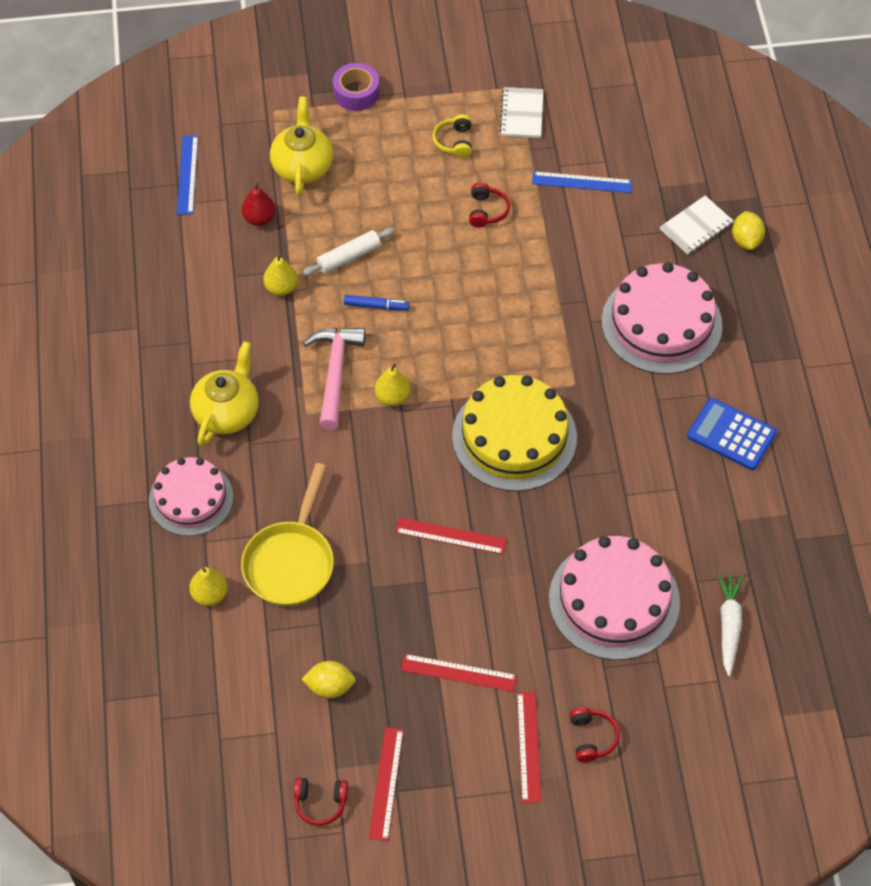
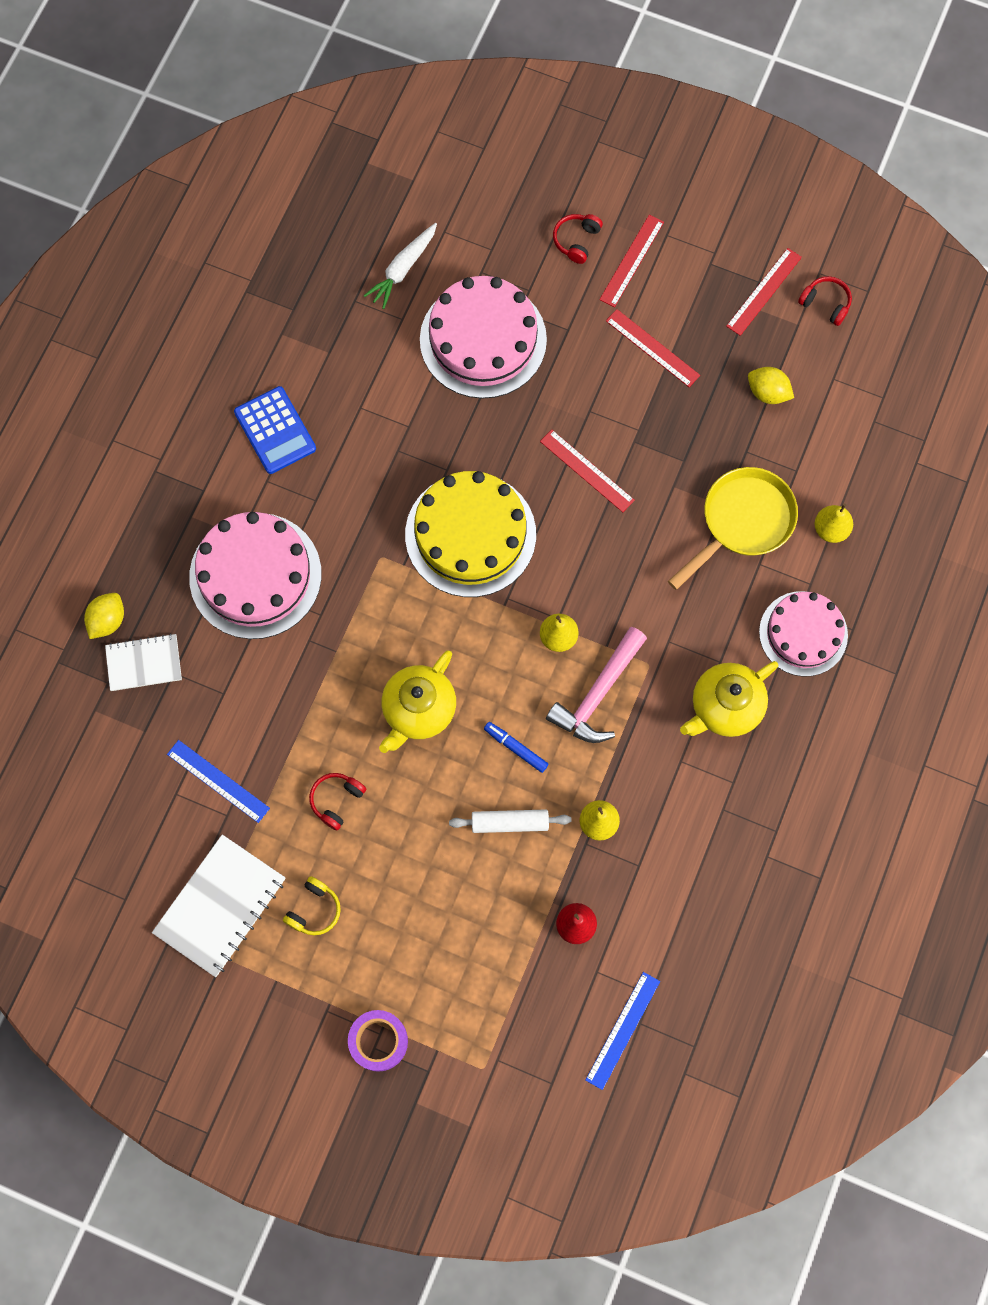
camera: 150 degrees left, 15 degrees up
(302, 166) = (493, 969): yellow teapot -> yellow teapot (418, 710)
(522, 114) = (220, 906): white notebook -> white notebook, size x1.59

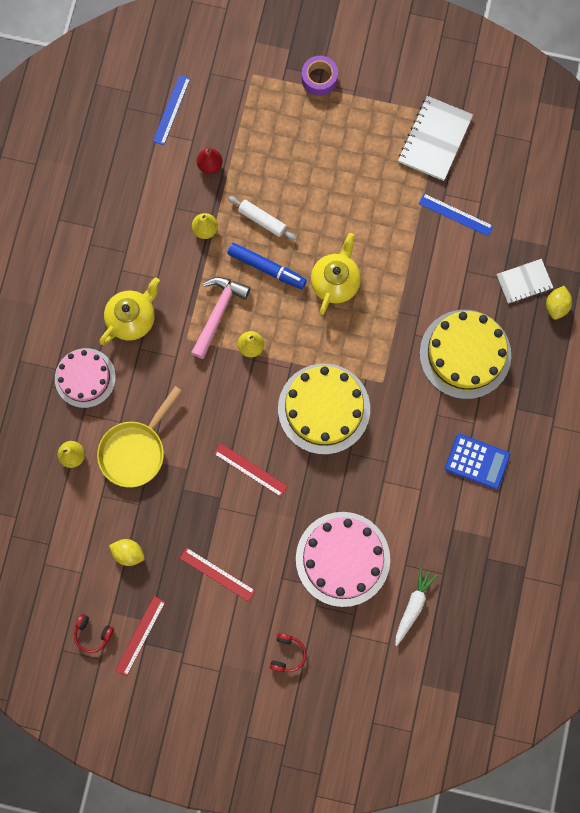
camera: 170 degrees right, 5 degrees up
(255, 575) = (465, 354): pink cake -> yellow cake
(275, 430) = (477, 461): blue calculator -> blue calculator turned 150 degrees clockwise
(314, 910) = (375, 147): yellow headphones -> none
(337, 800) = (376, 215): red headphones -> none
(510, 823) = (262, 220): white rolling pin -> white rolling pin turned 45 degrees clockwise
(515, 748) = (267, 268): blue marker -> blue marker, size x1.70
(631, 260) = (243, 644): red ruler -> none

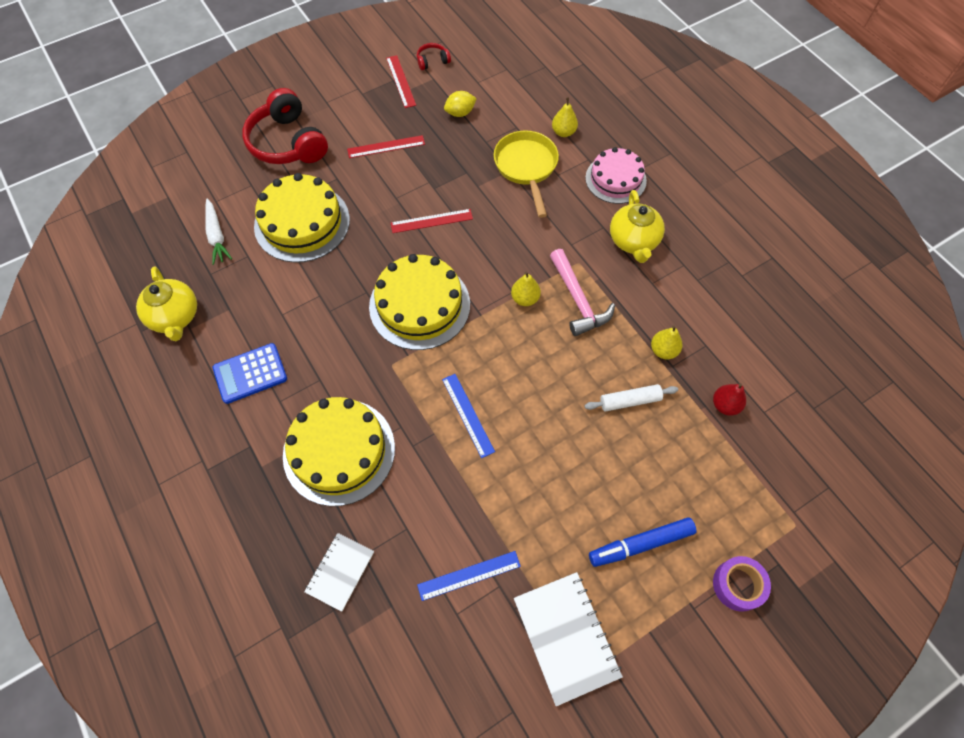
camera: 135 degrees right, 15 degrees down
(171, 109) = (813, 421): blue ruler -> blue ruler (468, 414)
(267, 268) = (581, 366): blue marker -> blue marker (640, 544)
(287, 653) = (288, 142): red headphones -> red headphones, size x2.30
(335, 282) = (514, 408): yellow teapot -> yellow teapot (175, 317)
(342, 559) = (302, 223): pink cake -> yellow cake
(556, 306) = (286, 578): yellow lemon -> none

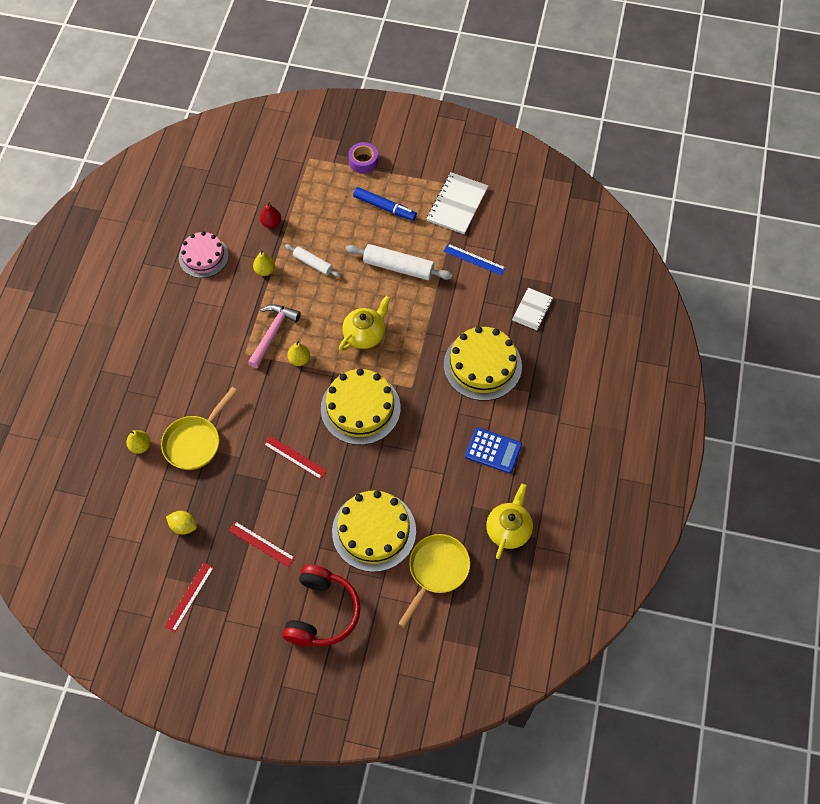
camera: 135 degrees left, 0 degrees up
(217, 236) = (436, 571): white carrot -> yellow pan
(340, 572) = (532, 309): white notebook -> white notebook turned 45 degrees counterclockwise
(432, 61) = (147, 595): red headphones -> none
(468, 414) = (399, 326): blue ruler -> none
(541, 481) = (398, 267): none -> white rolling pin
(615, 179) = (155, 384): pink cake -> pink cake (203, 256)
(633, 241) = (199, 338): yellow teapot -> yellow teapot (365, 334)

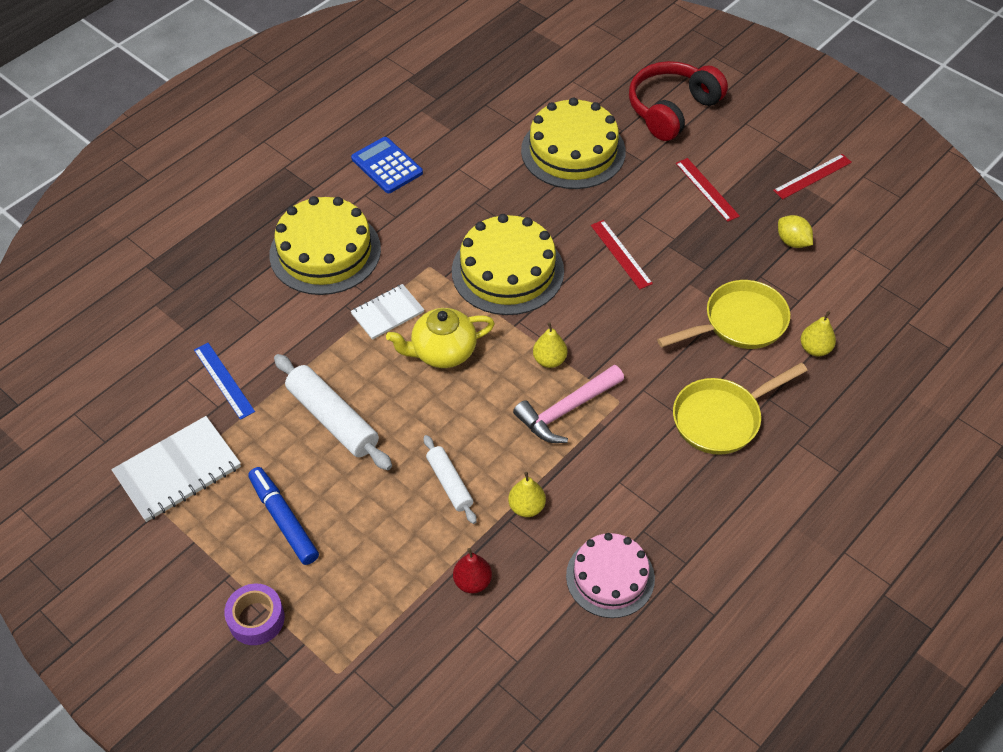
camera: 150 degrees left, 10 degrees down
(436, 571) = (530, 95): yellow pan -> yellow pan (722, 418)
(508, 529) = (429, 96): yellow teapot -> none
(532, 309) = (209, 284): white notebook -> white notebook (387, 313)

